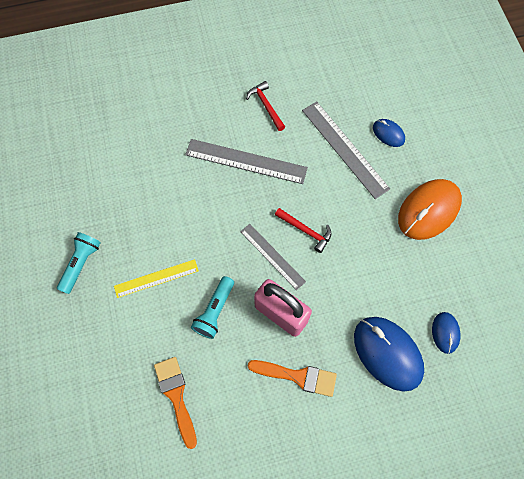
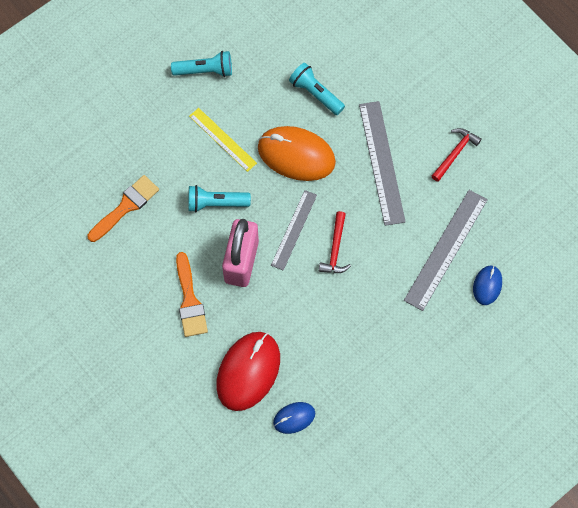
camera: 65 degrees right, 0 degrees up
(156, 183) = (315, 93): none -> turquoise flashlight
(387, 353) = (248, 371): blue mouse -> red mouse
(428, 210) = (418, 357): orange mouse -> orange mouse (296, 155)

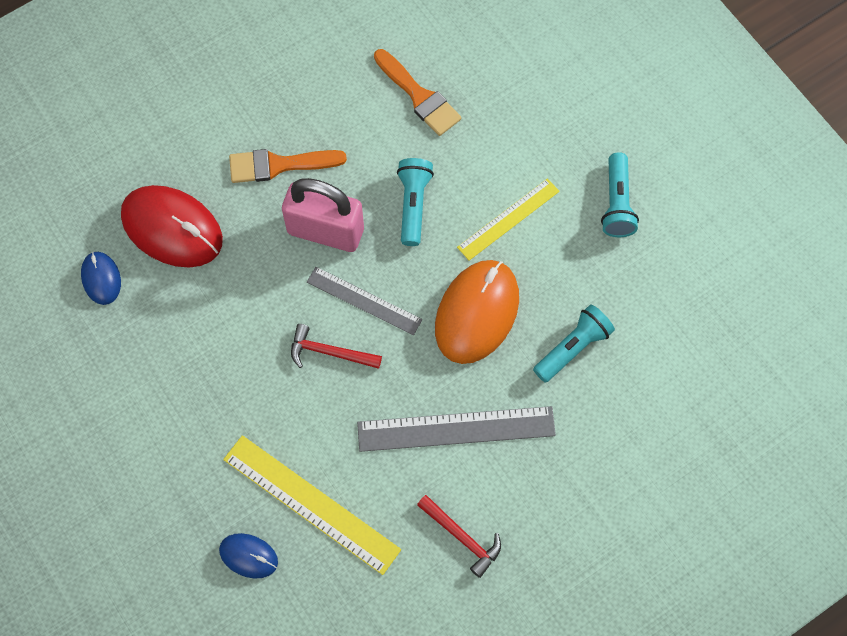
camera: 95 degrees right, 0 degrees up
(446, 249) = (311, 504): grey ruler -> yellow ruler

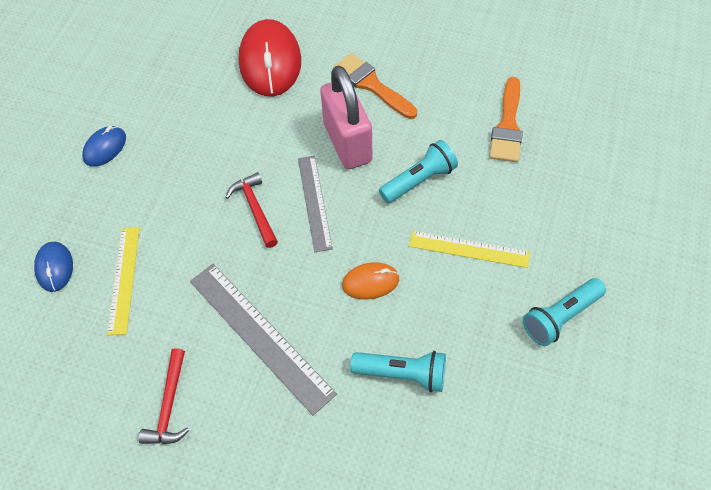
camera: 55 degrees right, 10 degrees down
(101, 279) = (202, 51): blue mouse -> blue mouse (105, 148)
(311, 504) = (124, 279): yellow ruler -> yellow ruler, size x0.64
(477, 313) = (370, 282): orange mouse -> orange mouse, size x0.51

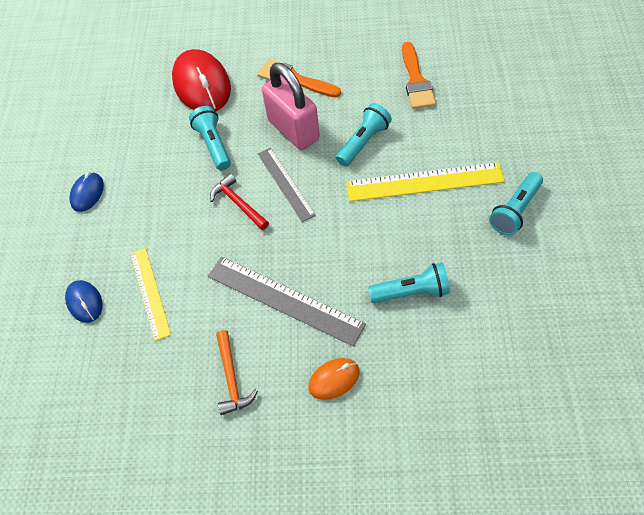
camera: 15 degrees left, 0 degrees up
(169, 405) = (232, 378): red hammer -> orange hammer
(256, 133) = (213, 144): none -> turquoise flashlight
(370, 282) = (357, 231): orange mouse -> orange mouse (334, 379)
(469, 249) = (424, 182): yellow ruler -> yellow ruler, size x1.56

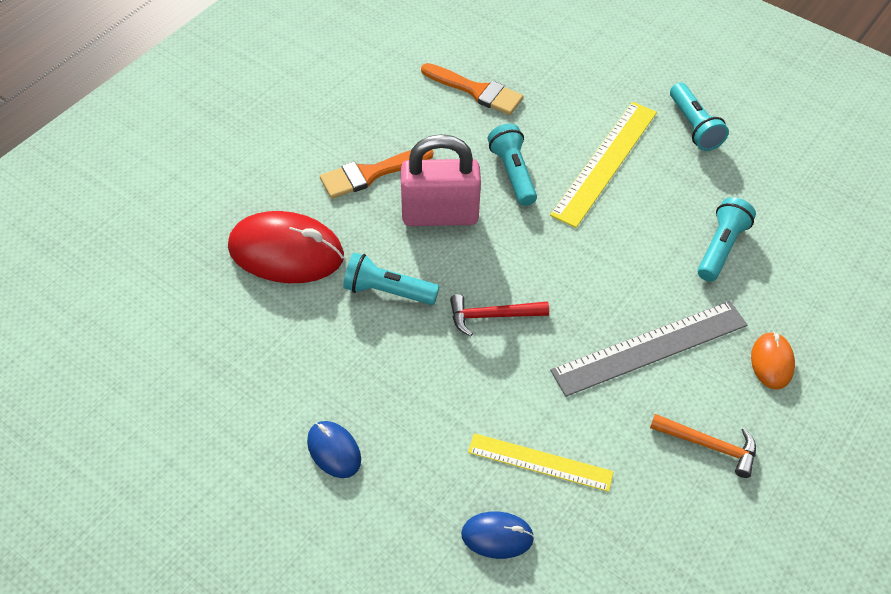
camera: 60 degrees left, 5 degrees down
(285, 183) = (505, 262): grey ruler -> none

